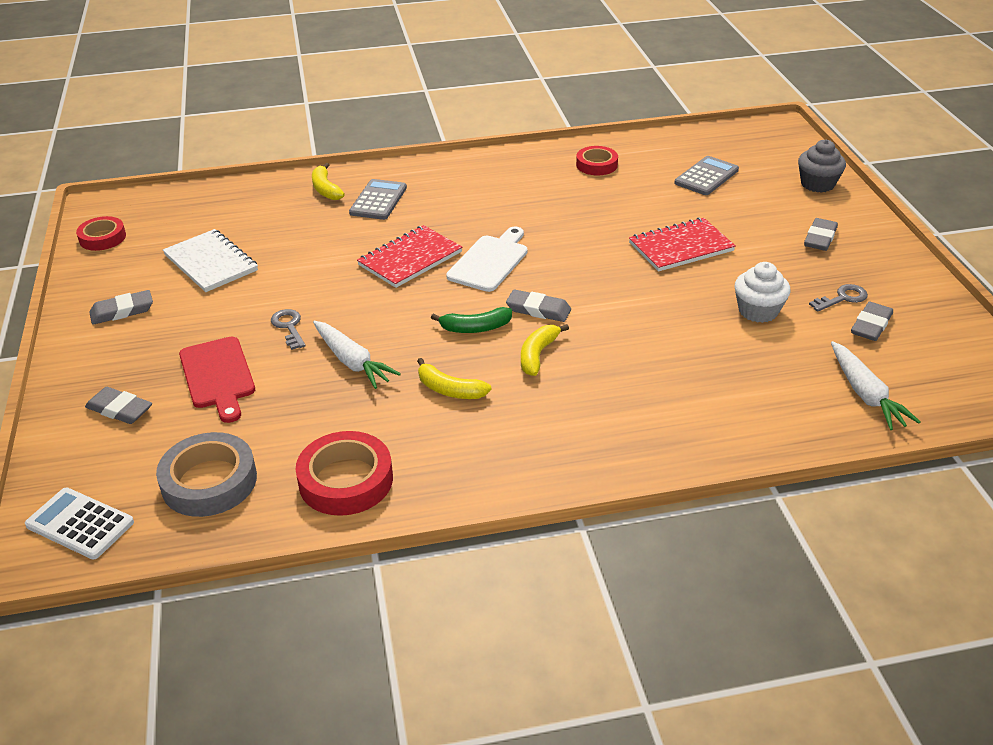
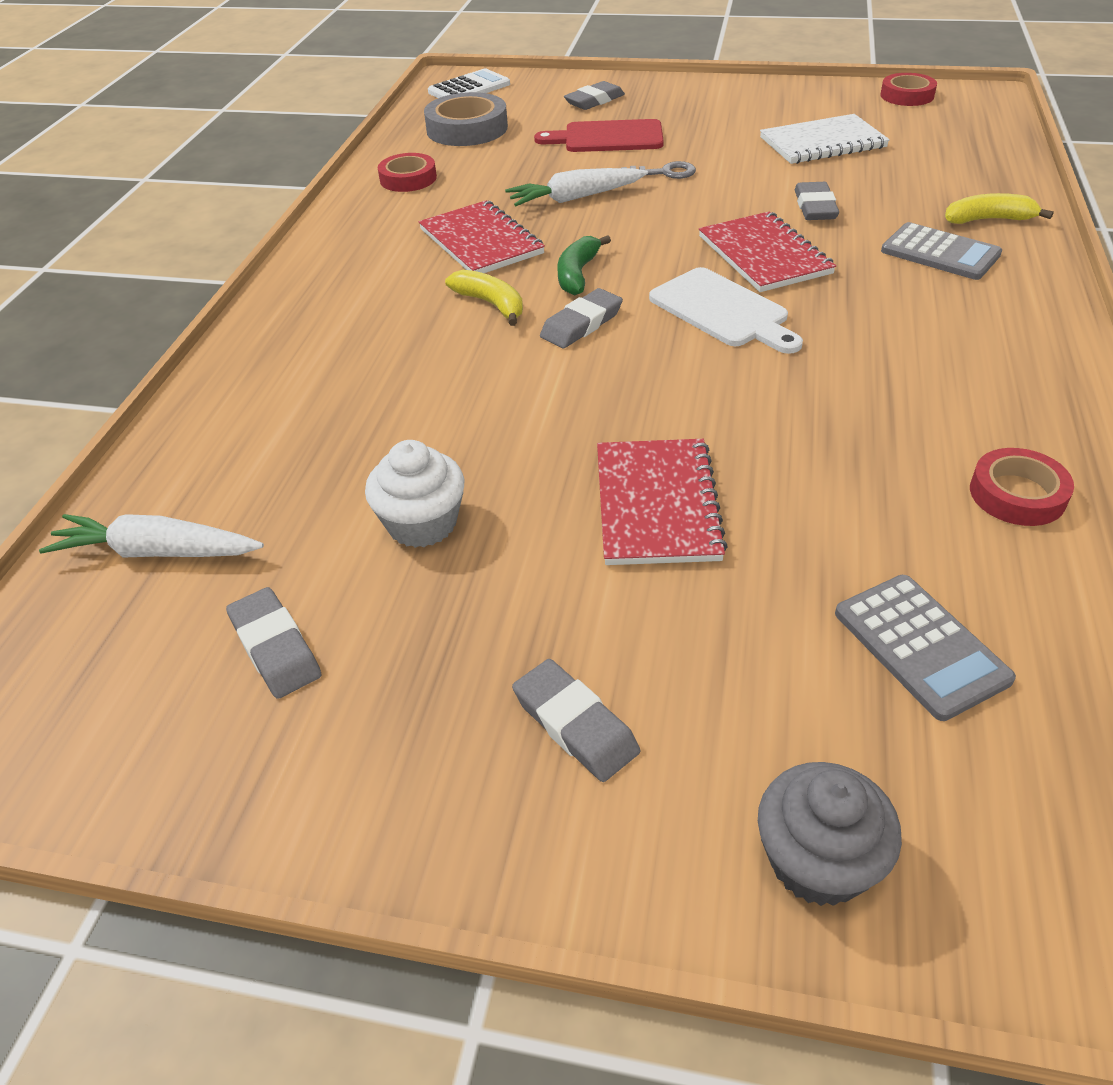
camera: 115 degrees right, 5 degrees up
(122, 311) = (751, 103): grey eraser -> grey eraser (815, 207)
(346, 480) = (408, 179): red tape -> red tape, size x0.64
(449, 390) = (481, 241): yellow banana -> red notebook
(842, 298) = (370, 649): grey key -> none

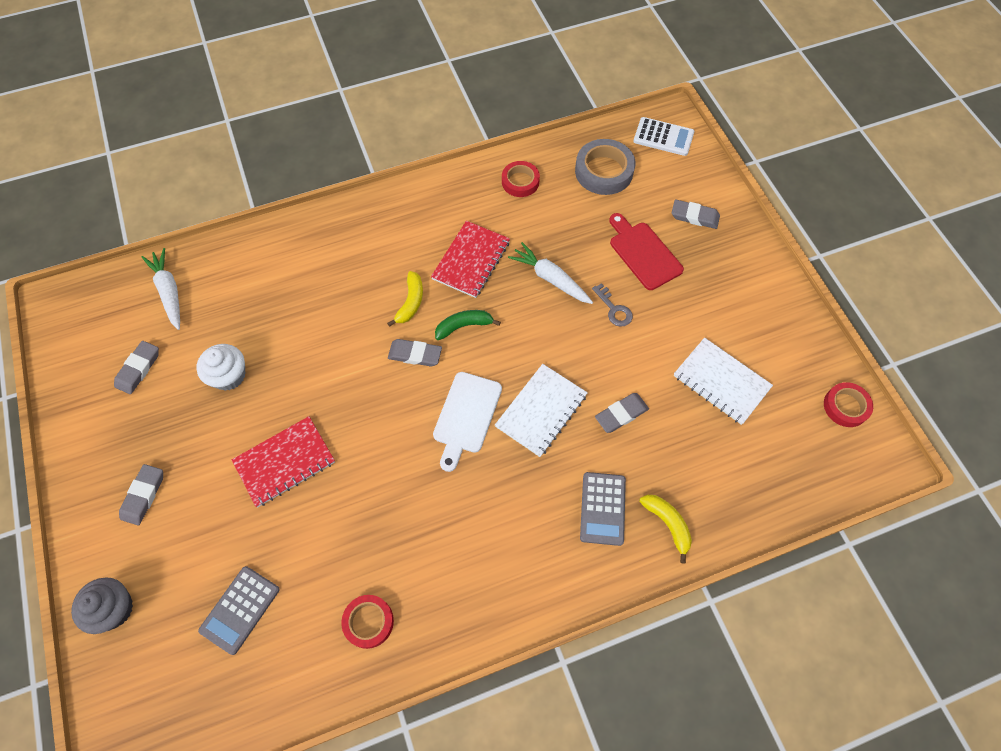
camera: 55 degrees right, 20 degrees up
(764, 255) = (541, 411): red notebook -> white notebook

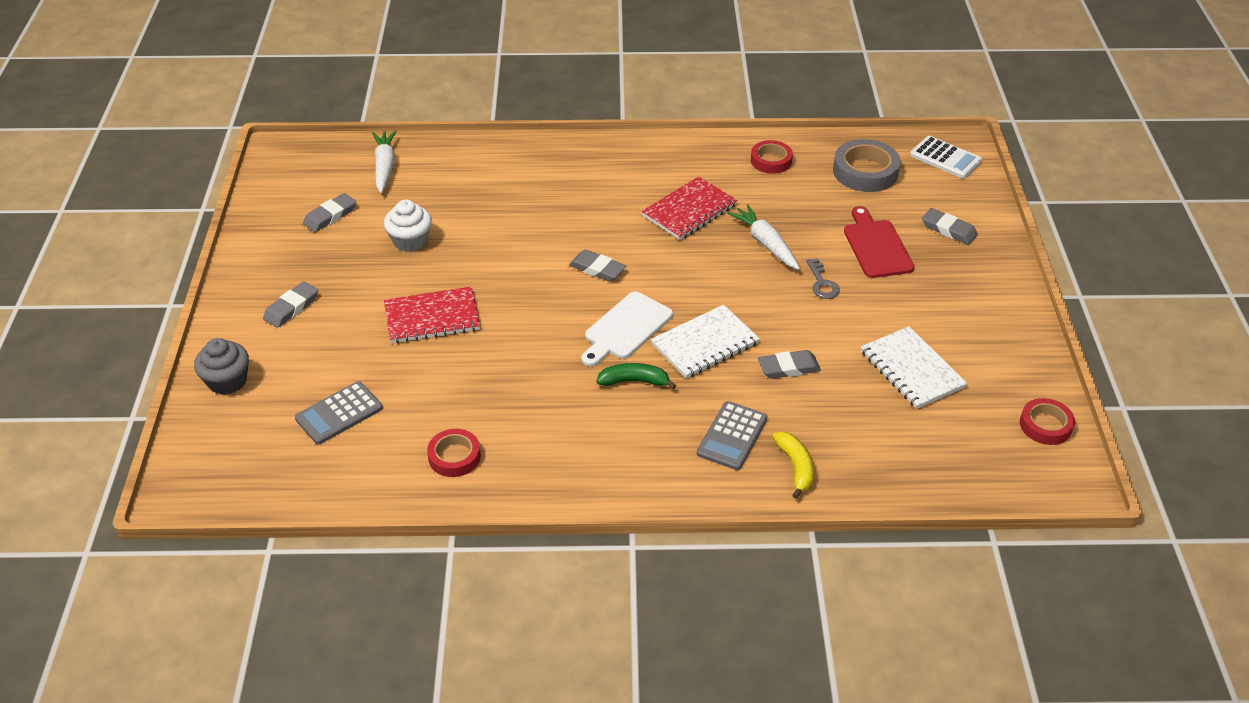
camera: 20 degrees right, 20 degrees down
(410, 302) = (612, 228): yellow banana -> none
(464, 326) = (657, 259): green banana -> green banana (634, 381)

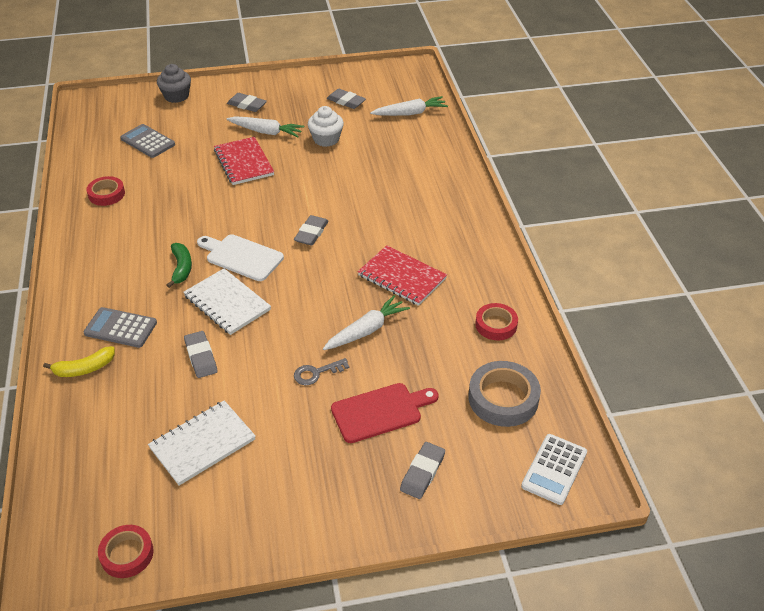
camera: 80 degrees right, 0 degrees up
(368, 293) = (266, 132): none -> white carrot

